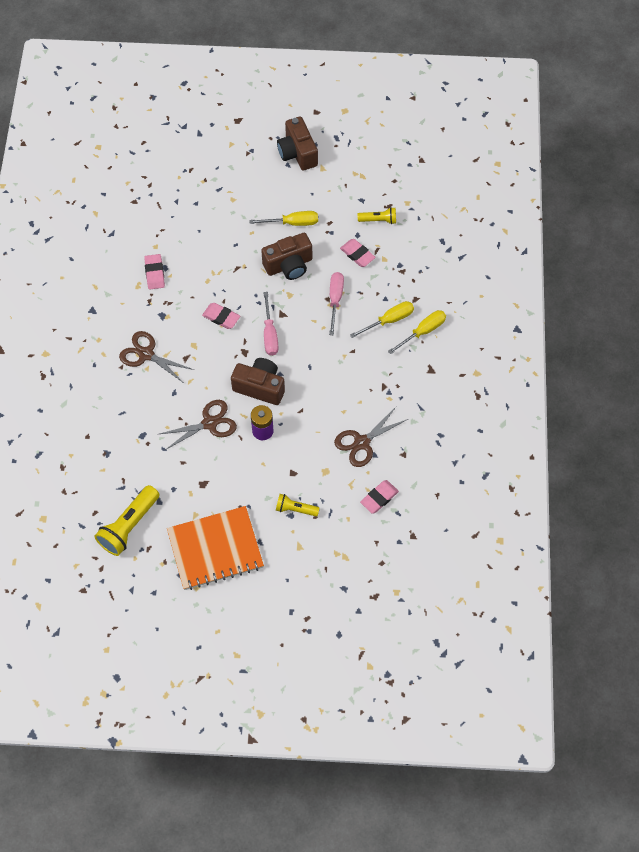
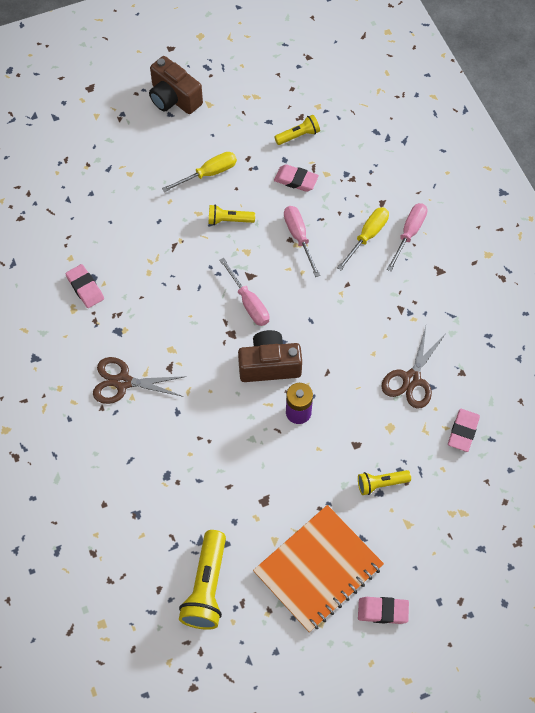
camera: 25 degrees left, 0 degrees up
(209, 423) = (235, 429): brown scissors -> none
(221, 317) = (185, 306): pink eraser -> pink eraser (382, 611)
(289, 265) = (229, 220): brown camera -> yellow flashlight
(423, 332) = (409, 234): yellow screwdriver -> pink screwdriver

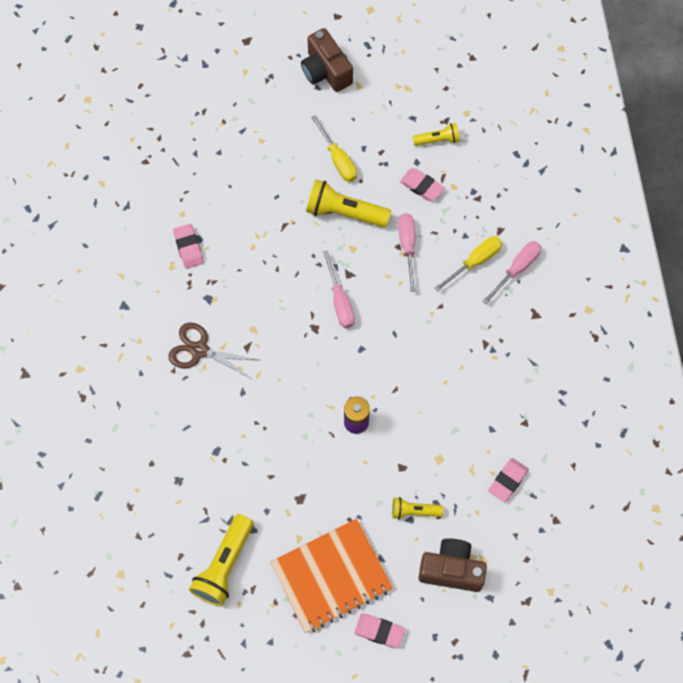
camera: 15 degrees right, 5 degrees up
(208, 174) = (338, 159): yellow screwdriver -> yellow screwdriver turned 75 degrees clockwise
(229, 220) = (344, 212): yellow flashlight -> yellow flashlight, size x1.76
(269, 365) = (342, 368): brown camera -> brown camera (451, 570)
(411, 379) = (474, 417): brown scissors -> none

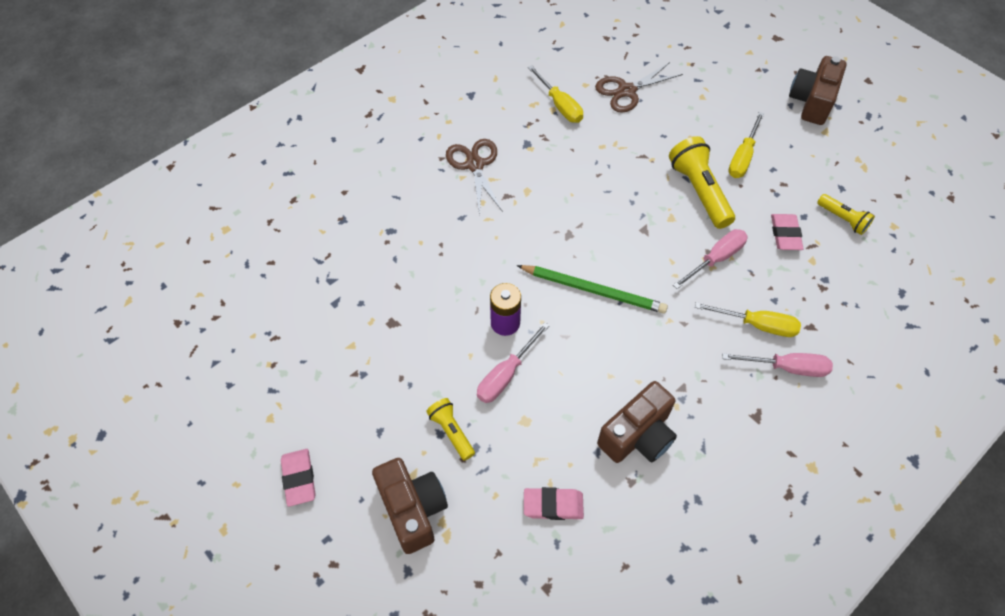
camera: 55 degrees right, 10 degrees down
(188, 248) = (559, 105): pink eraser -> yellow screwdriver
(213, 189) = (626, 91): none -> brown scissors
(224, 566) = (283, 301): yellow flashlight -> none
(331, 576) = (330, 397): orange notebook -> none
(340, 301) = (612, 238): pink screwdriver -> pink screwdriver (506, 374)
(373, 345) = (593, 290): none -> green pencil
(498, 396) = (637, 435): none -> brown camera

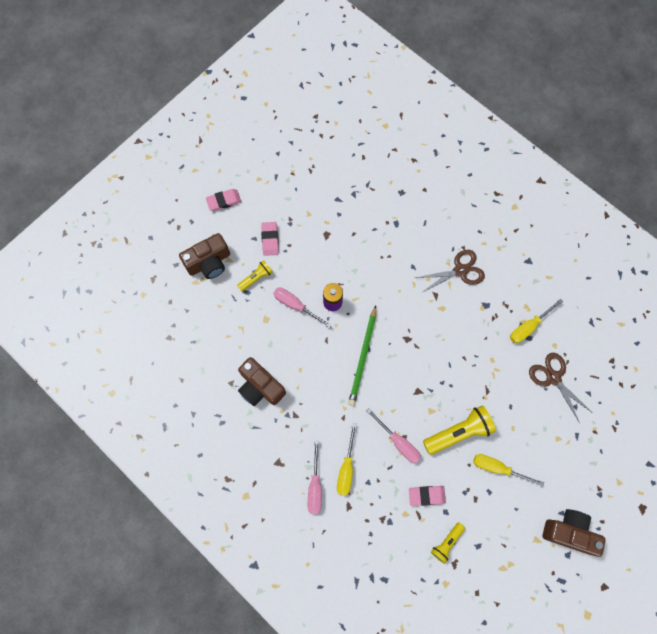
camera: 85 degrees right, 15 degrees up
(553, 505) = (214, 338): pink eraser -> pink eraser (270, 240)

